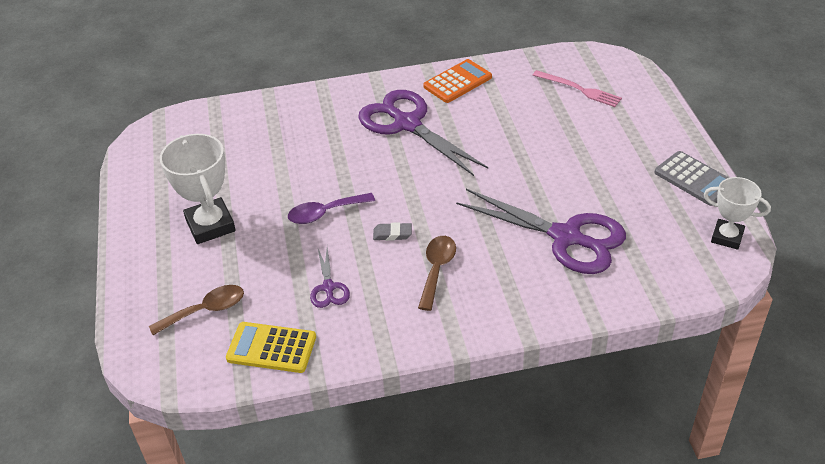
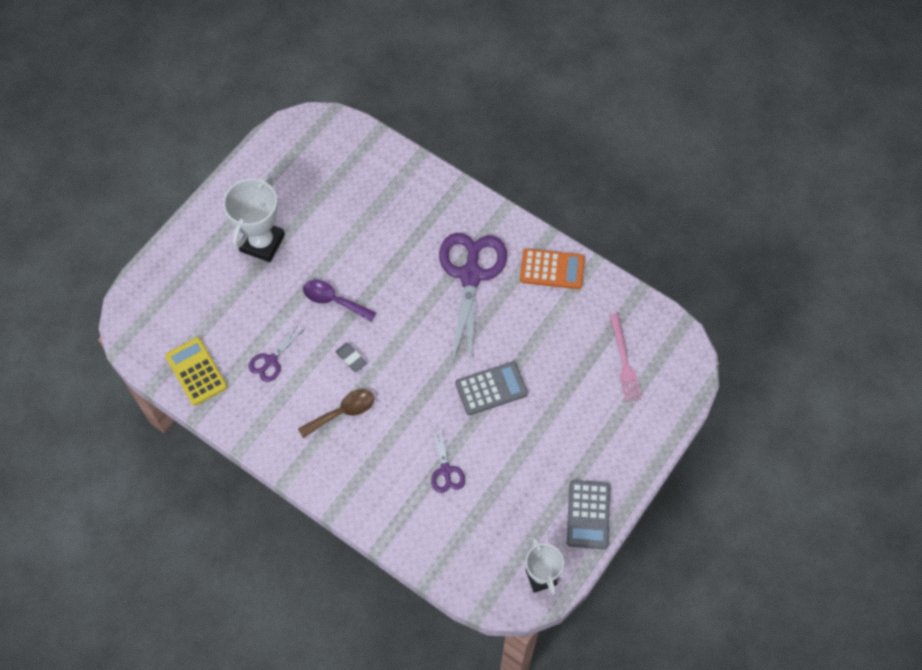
camera: 45 degrees right, 20 degrees up
(205, 310) = (192, 308): brown spoon -> none
(521, 169) = (491, 388): none -> grey calculator
(567, 237) = (446, 471): purple scissors -> purple scissors, size x0.46

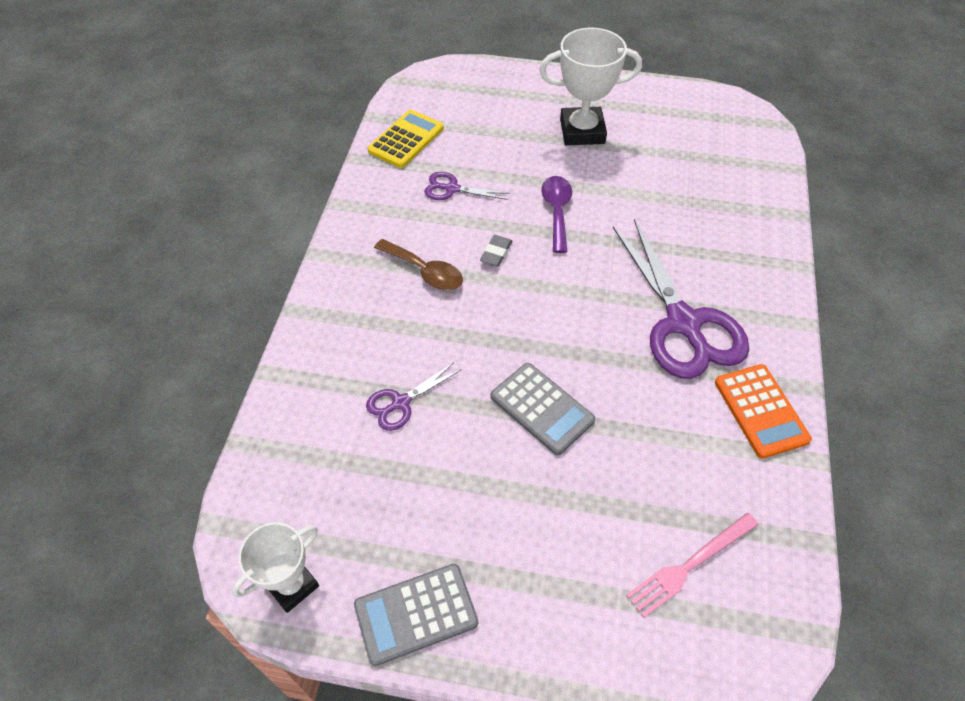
camera: 65 degrees right, 10 degrees down
(471, 274) = (683, 324): purple scissors -> purple scissors turned 90 degrees clockwise

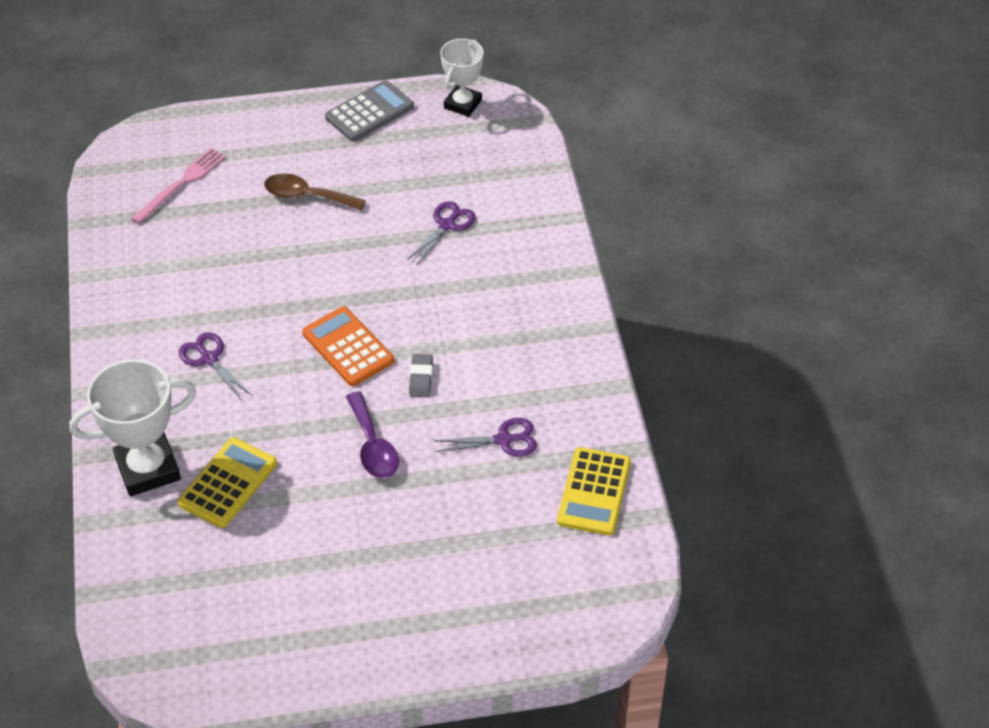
camera: 160 degrees right, 5 degrees down
(425, 271) = (484, 339): brown spoon -> brown spoon (307, 196)
(542, 408) = (324, 252): grey calculator -> none
(582, 131) = (377, 572): white trophy -> white trophy (148, 469)
(681, 214) = (228, 483): none -> yellow calculator
(683, 324) = (209, 358): purple scissors -> purple scissors, size x0.46
(761, 411) = (129, 301): orange calculator -> orange calculator (348, 347)

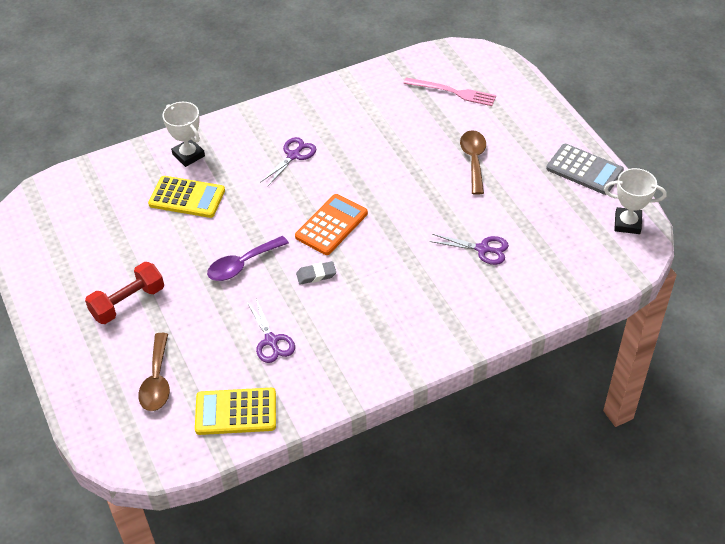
camera: 75 degrees right, 0 degrees up
(148, 469) = (188, 155): white trophy -> white trophy, size x0.64
(385, 575) = (128, 302): none -> red dumbbell
(522, 561) = (157, 381): none -> brown spoon

